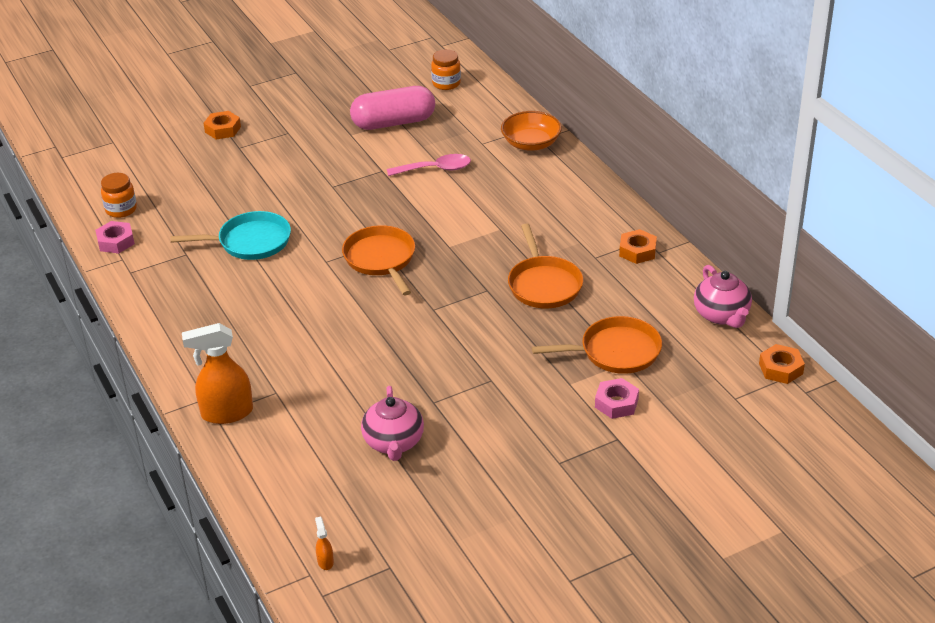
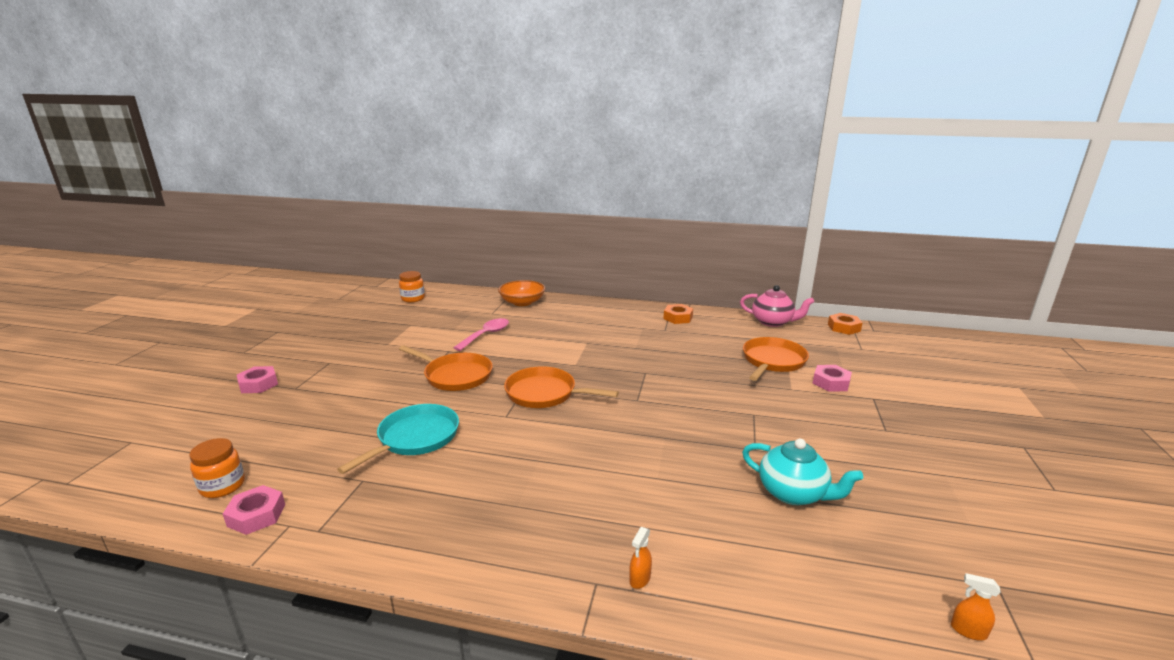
camera: 50 degrees left, 15 degrees down
(223, 129) = (258, 384): orange nut -> pink nut
(226, 413) = (639, 579): orange spray bottle -> orange spray bottle, size x0.43
(393, 122) = (410, 326): pink capsule -> none
(393, 443) = (793, 493): pink teapot -> turquoise teapot
(544, 284) = (668, 353): orange pan -> orange pan (455, 376)

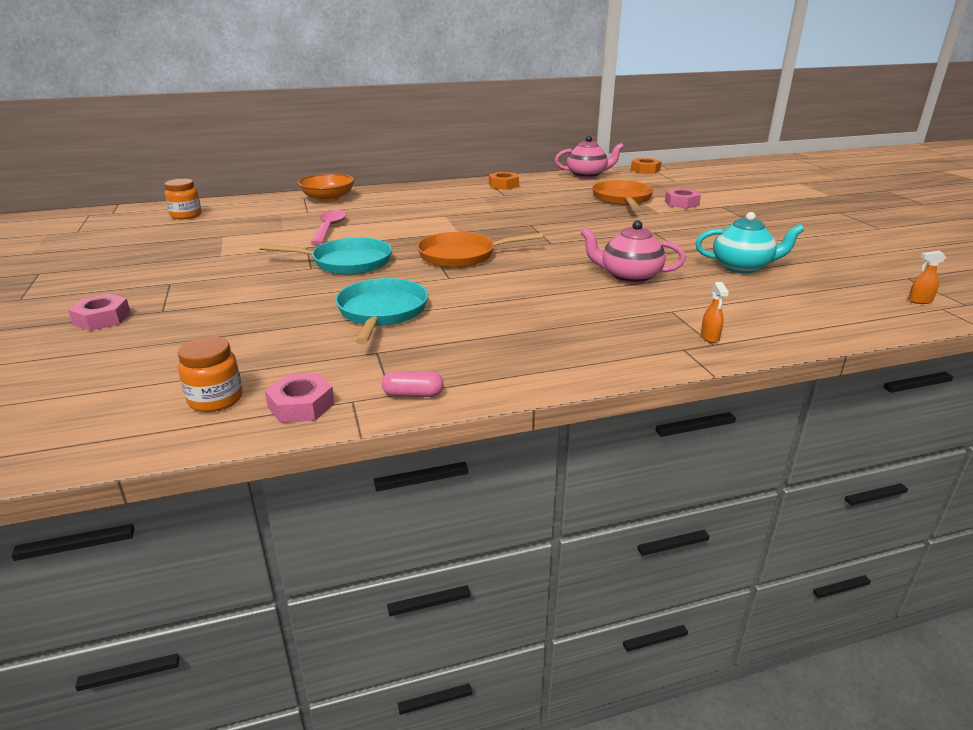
camera: 30 degrees left, 5 degrees up
(330, 537) = (413, 394): none -> pink capsule
(455, 376) = (347, 262): orange pan -> turquoise pan
(657, 467) = (629, 277): none -> pink teapot

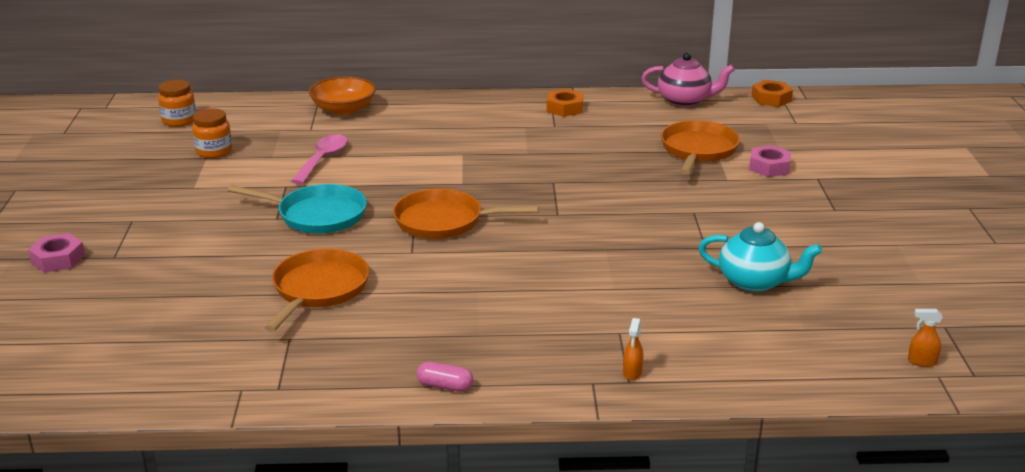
camera: 15 degrees right, 0 degrees up
(216, 399) = (127, 368): orange jar -> orange jar (214, 151)
(301, 405) = (195, 387): pink nut -> none
(382, 312) = (319, 289): turquoise pan -> orange pan
(413, 394) = (297, 392): pink capsule -> pink capsule (445, 386)
(629, 277) = (609, 278): pink teapot -> none

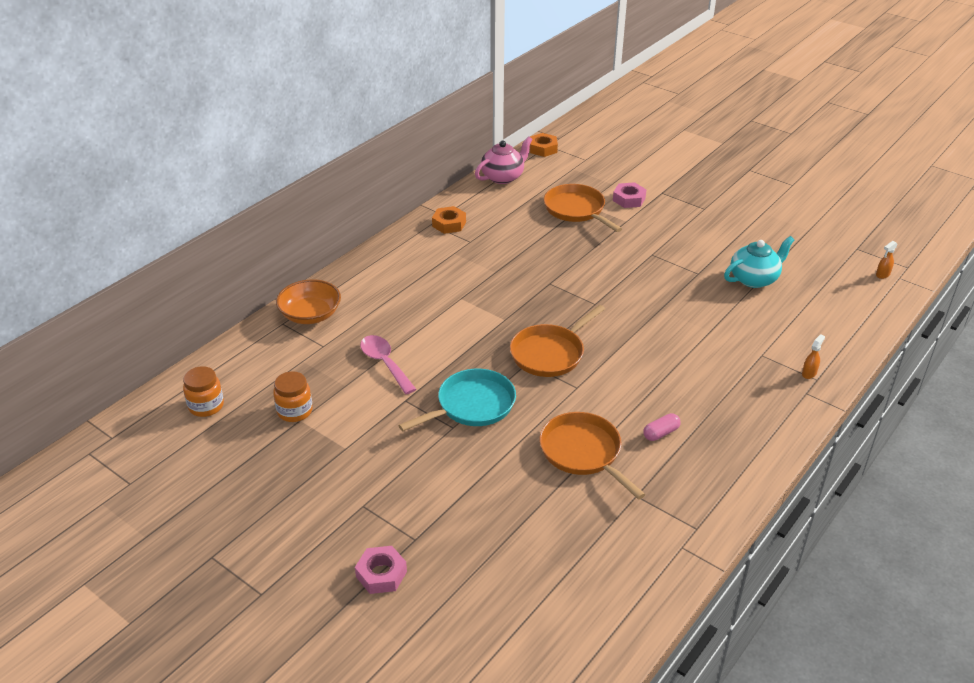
camera: 50 degrees left, 10 degrees up
(445, 386) = (759, 452): pink capsule -> pink capsule (661, 433)
(632, 373) = (809, 373): orange spray bottle -> orange spray bottle turned 105 degrees counterclockwise

